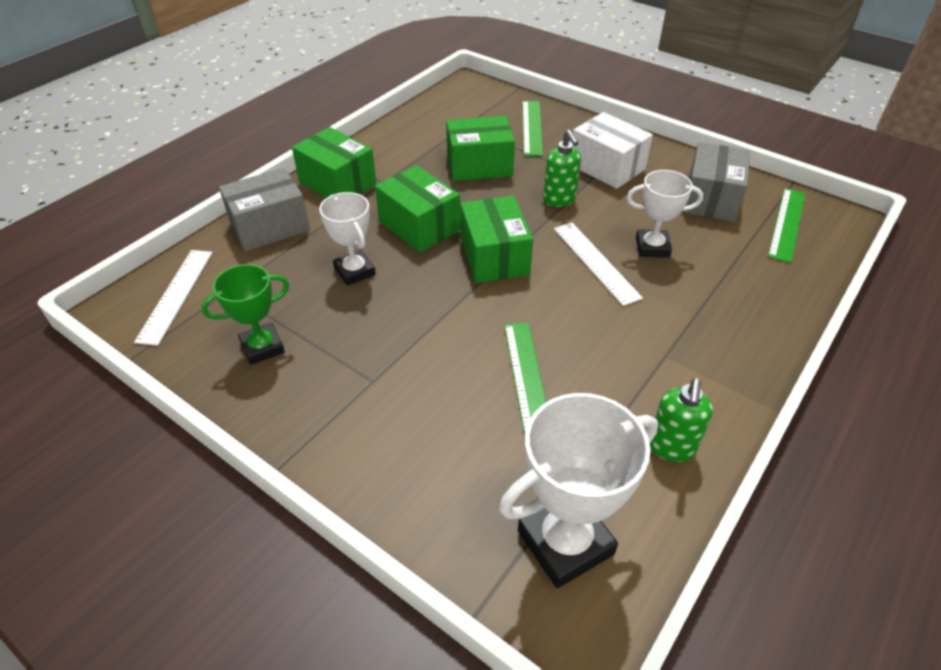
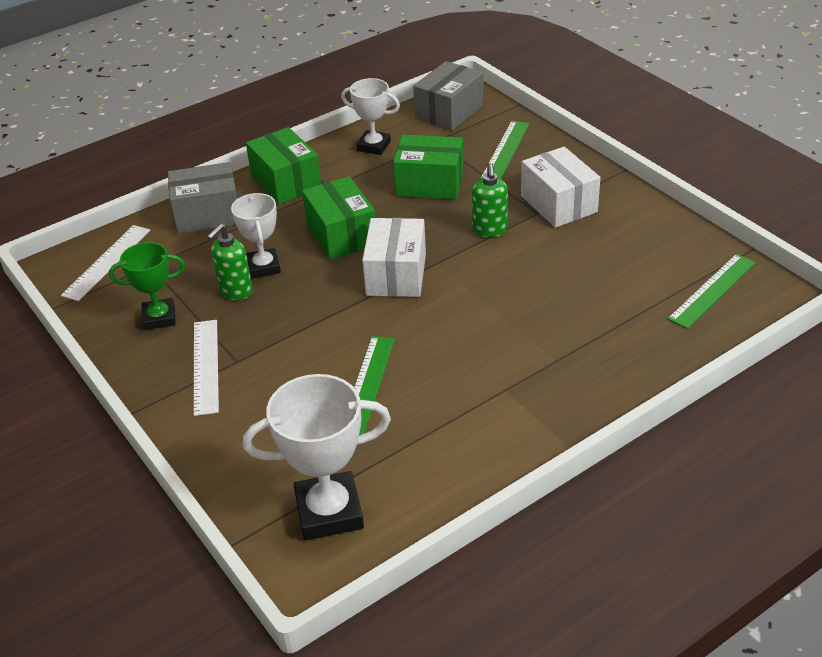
camera: 20 degrees right, 5 degrees down
(494, 256) = (396, 274): green box -> white box
(595, 262) = (489, 295): white ruler -> white ruler (205, 366)
(652, 247) = (554, 291): white trophy -> white trophy (373, 146)
(671, 447) = (460, 463): green soap dispenser -> green soap dispenser (235, 291)
(710, 199) = (647, 253): grey box -> grey box (449, 112)

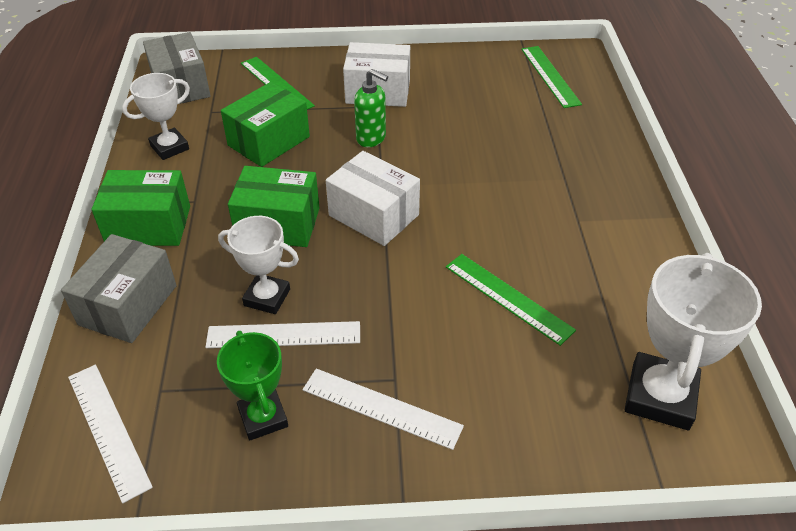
camera: 60 degrees left, 5 degrees up
(159, 318) = (263, 417): green trophy -> green trophy turned 45 degrees counterclockwise
(235, 291) = (283, 335): green soap dispenser -> white ruler

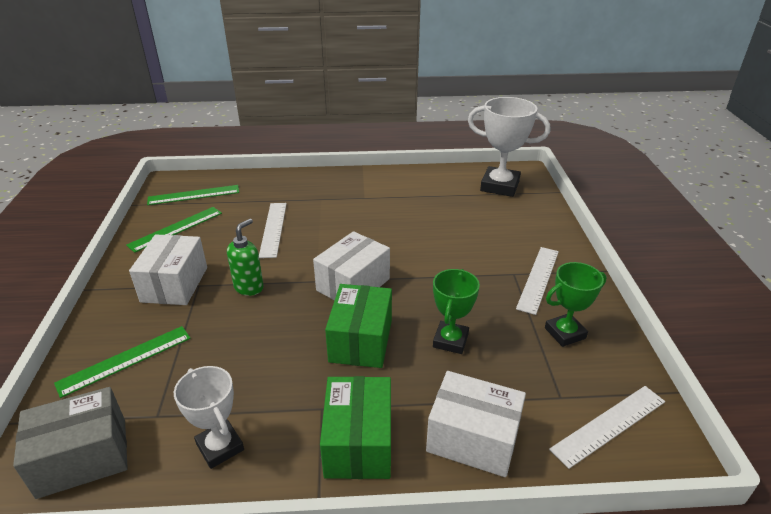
camera: 90 degrees left, 10 degrees down
(128, 305) = (473, 438): grey box -> white box
(267, 297) = (450, 340): white trophy -> green trophy
(269, 141) = (233, 357): green box -> none
(283, 335) = (488, 328): white ruler -> white ruler (273, 229)
(508, 298) = (436, 227): green ruler -> green ruler (176, 229)

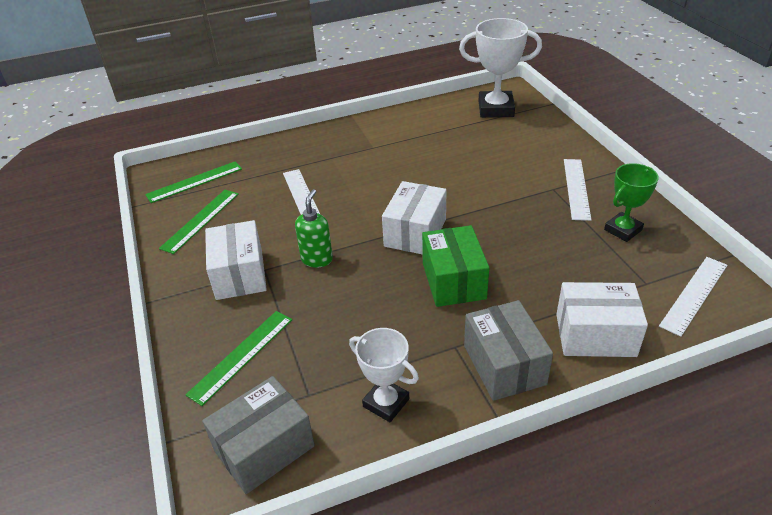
camera: 15 degrees left, 5 degrees up
(358, 442) = (504, 365): green box -> grey box
(450, 340) = (532, 260): green trophy -> none

